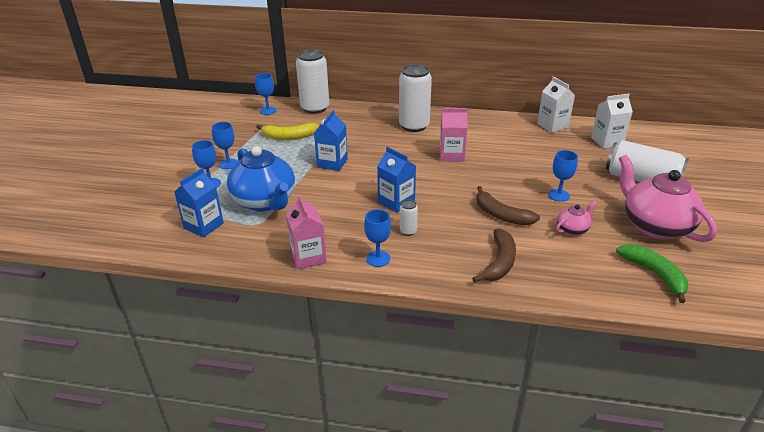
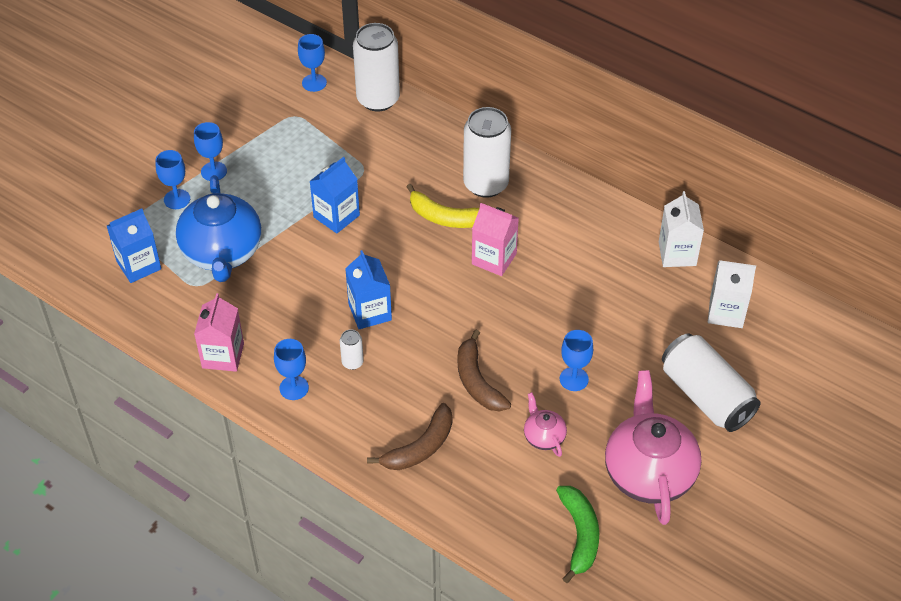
camera: 25 degrees right, 15 degrees up
(289, 136) = (312, 146): yellow banana -> yellow banana (445, 217)
(572, 229) = (543, 437): pink teapot -> pink teapot turned 105 degrees counterclockwise

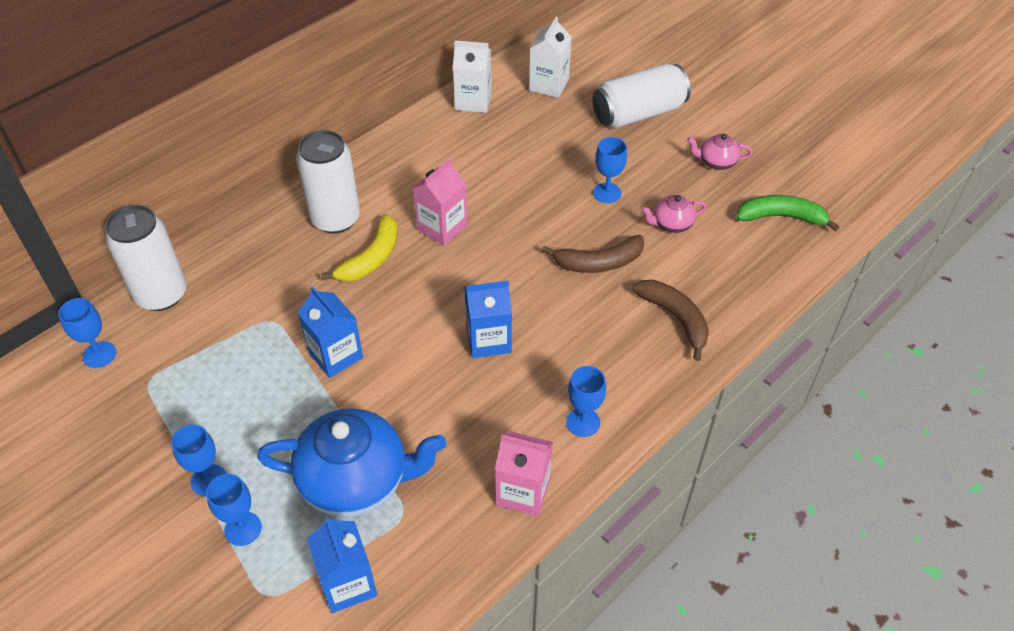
camera: 80 degrees left, 0 degrees up
(352, 362) = (556, 363): white can -> none
(648, 472) = (716, 162): pink teapot -> pink teapot, size x0.46

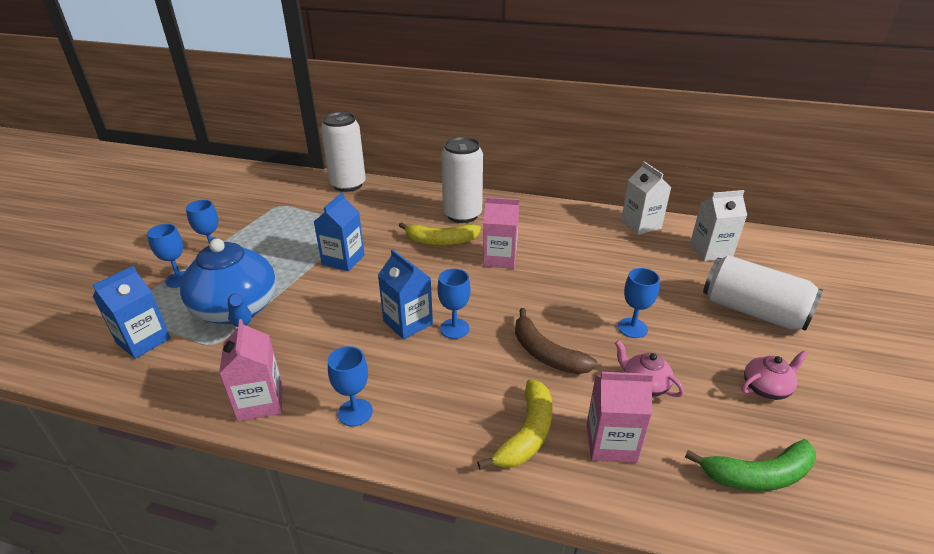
camera: 60 degrees right, 15 degrees down
(99, 354) = (290, 185): blue goblet -> blue goblet (454, 328)
(675, 318) = (527, 433): brown banana -> yellow banana
(712, 275) = (611, 443): none -> pink carton
(716, 162) = (766, 388): pink teapot -> pink teapot turned 90 degrees clockwise
(781, 217) = (758, 475): green banana -> green banana turned 105 degrees clockwise

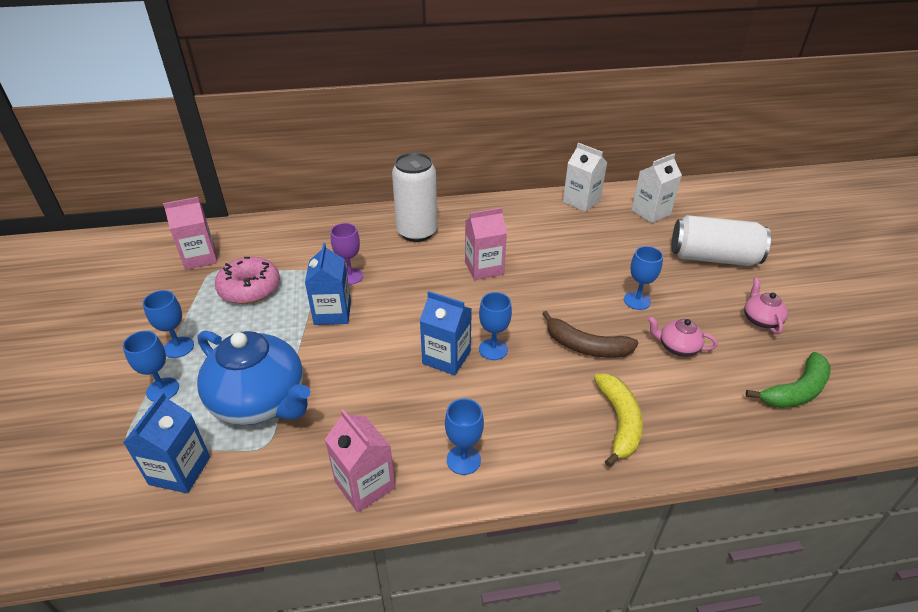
camera: 25 degrees left, 5 degrees up
(296, 225) = (250, 289): none -> pink donut
(348, 185) = (271, 228): white can -> none
(379, 235) = (350, 276): none -> purple goblet
(441, 241) = (416, 265): yellow banana -> none
(611, 443) = (685, 405): pink carton -> pink carton (200, 258)
(766, 388) = (760, 320): pink teapot -> pink teapot turned 45 degrees counterclockwise

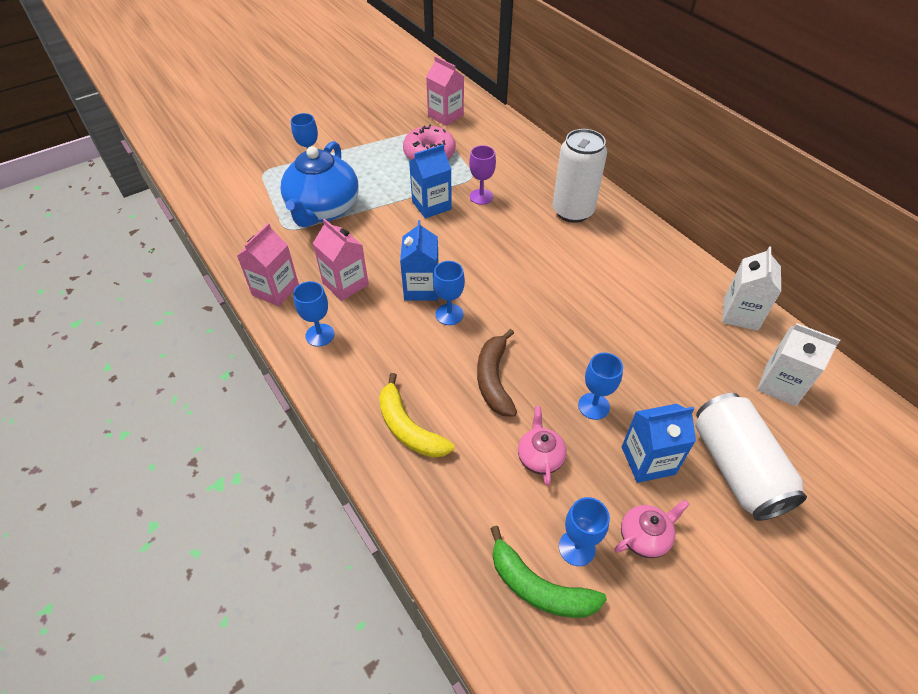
camera: 65 degrees right, 10 degrees up
(178, 347) = (351, 151): blue goblet -> blue goblet (577, 548)
(180, 470) = (253, 202): blue carton -> blue carton (648, 460)
(484, 268) = (555, 273): pink carton -> pink carton (345, 284)
(619, 422) = (409, 428): yellow banana -> yellow banana turned 75 degrees clockwise

